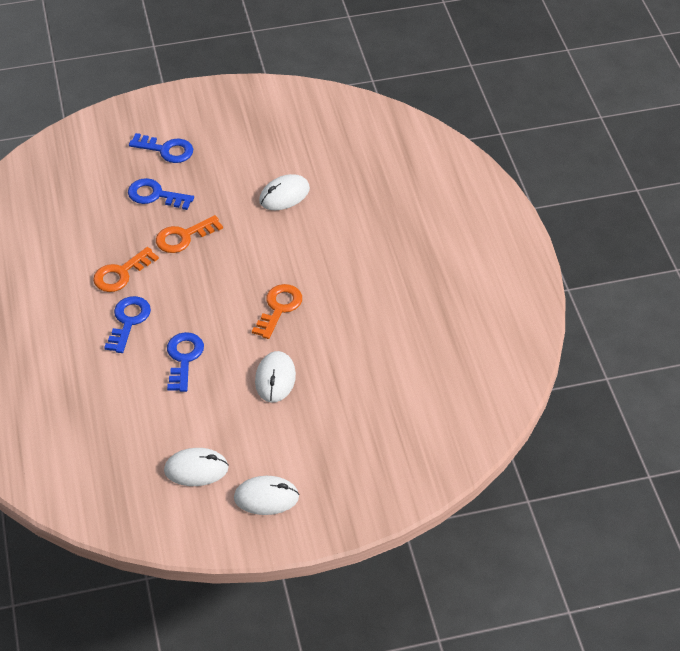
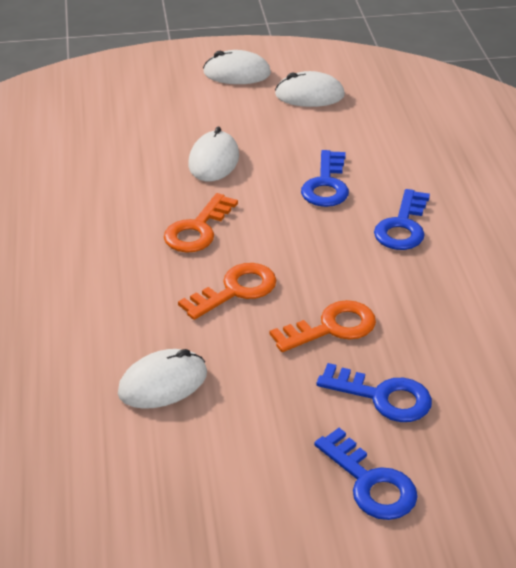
camera: 175 degrees left, 10 degrees down
(121, 273) = (422, 283): orange key -> orange key (235, 290)
(166, 150) = (370, 483): blue key -> blue key turned 150 degrees counterclockwise

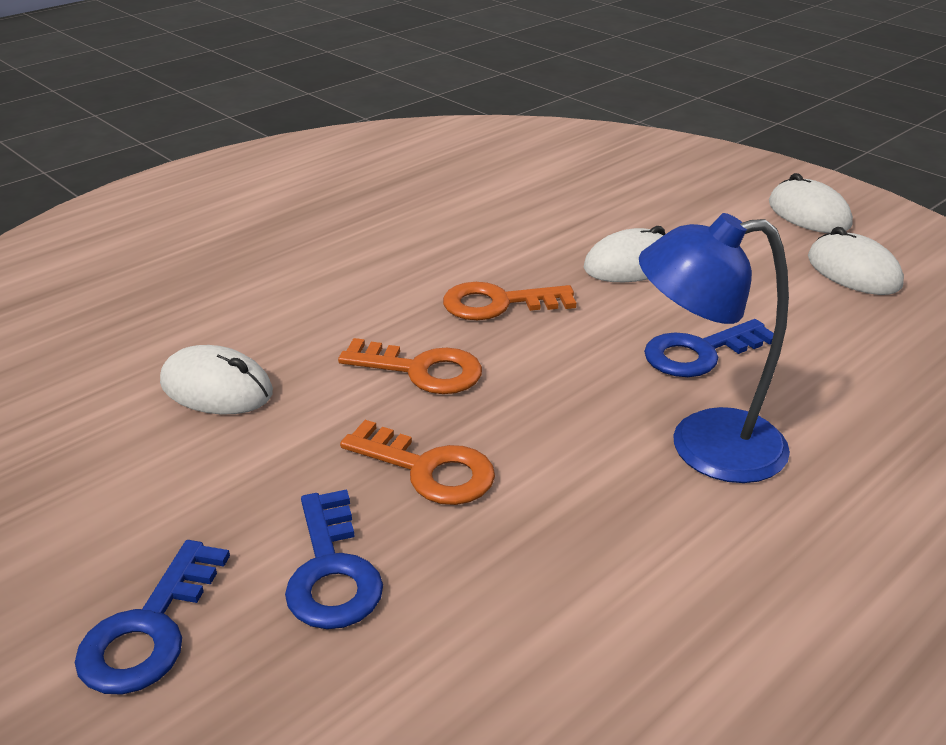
camera: 55 degrees right, 5 degrees down
(402, 226) = (703, 446): blue key -> blue lamp

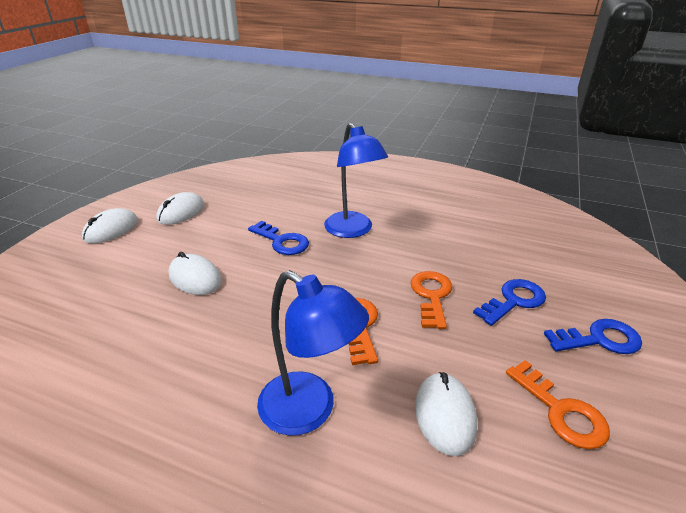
camera: 115 degrees left, 0 degrees up
(320, 302) = (309, 411): none -> blue lamp
(498, 303) = (267, 318): orange key -> orange key (561, 411)

